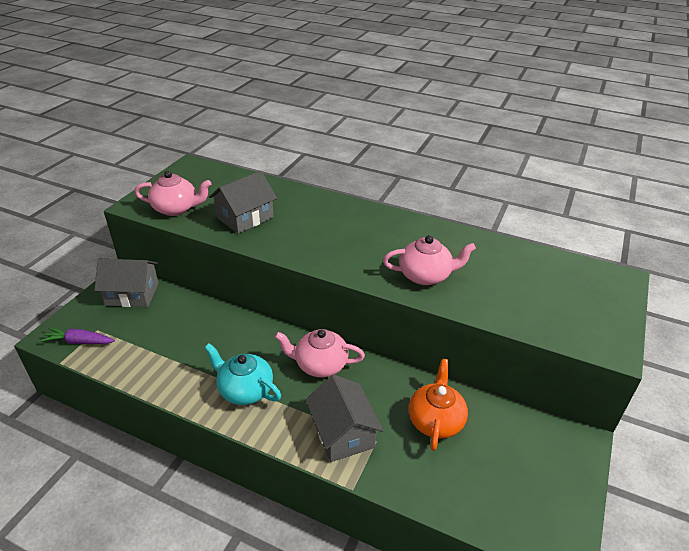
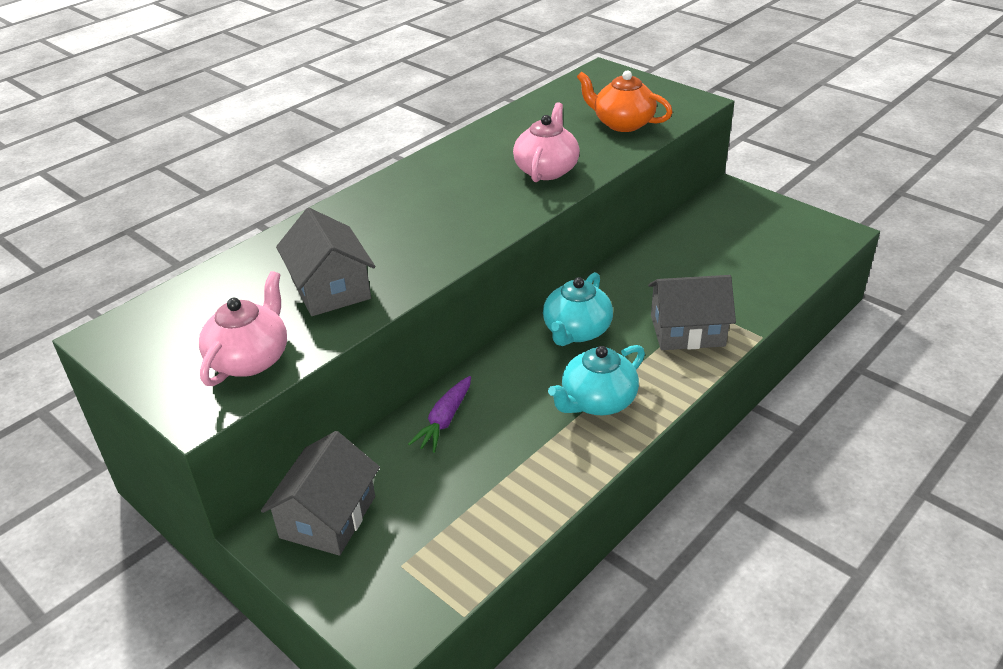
camera: 70 degrees left, 0 degrees up
(79, 342) = (422, 589): purple carrot -> purple carrot (444, 420)
(320, 364) = (576, 331): pink teapot -> turquoise teapot
(435, 420) = (686, 265): orange teapot -> orange teapot (622, 123)

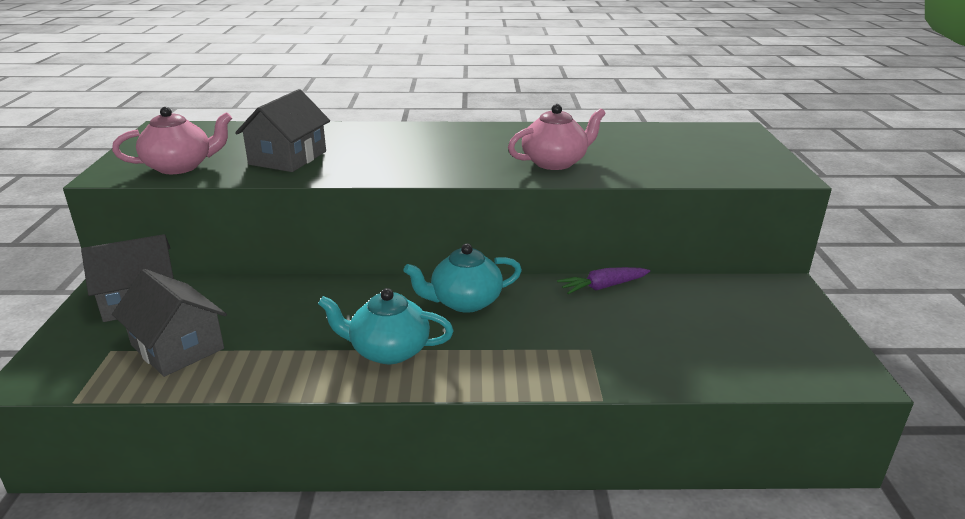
camera: 45 degrees right, 10 degrees down
(444, 420) = (286, 296): purple carrot -> purple carrot (602, 287)
(622, 123) = (681, 162): orange teapot -> none
(687, 330) = (546, 353): grey house -> grey house (177, 347)

